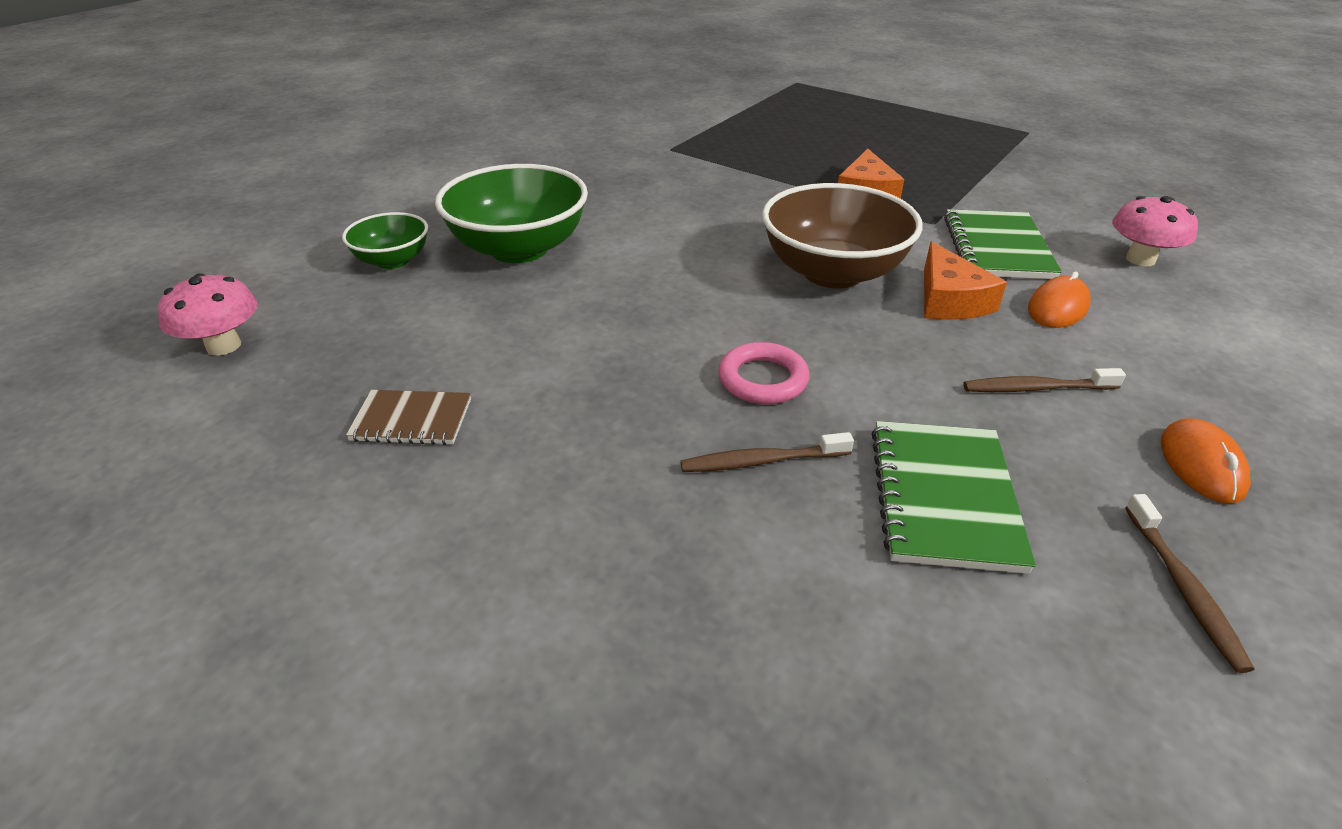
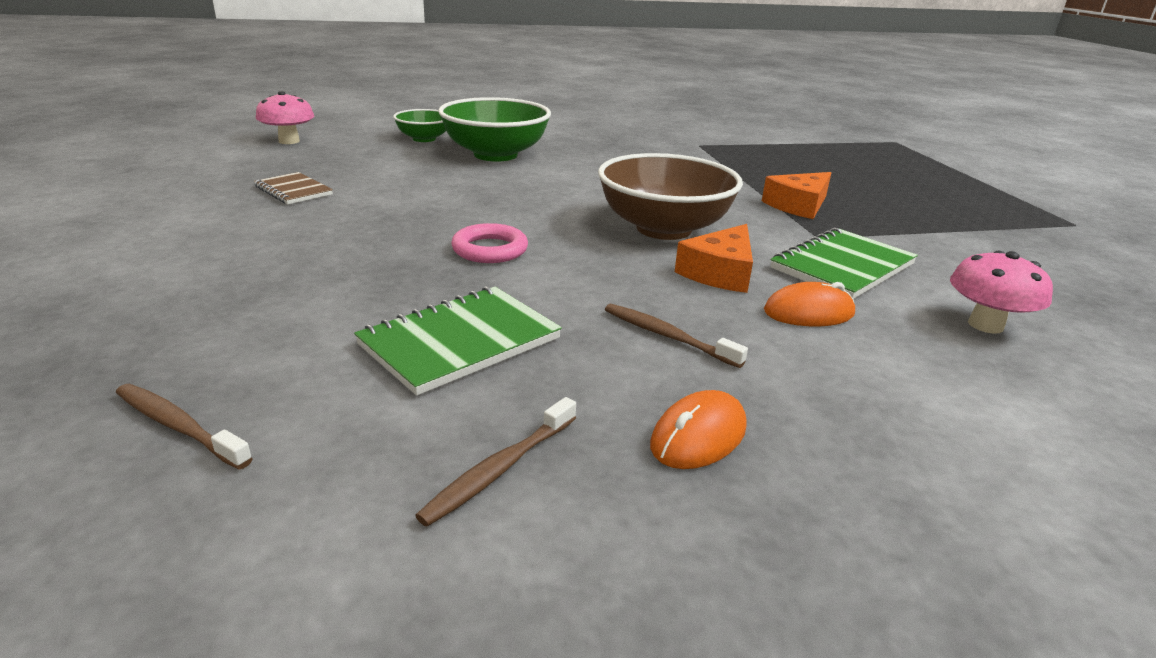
camera: 40 degrees right, 10 degrees down
(762, 461) = (401, 276): brown toothbrush -> brown toothbrush (178, 426)

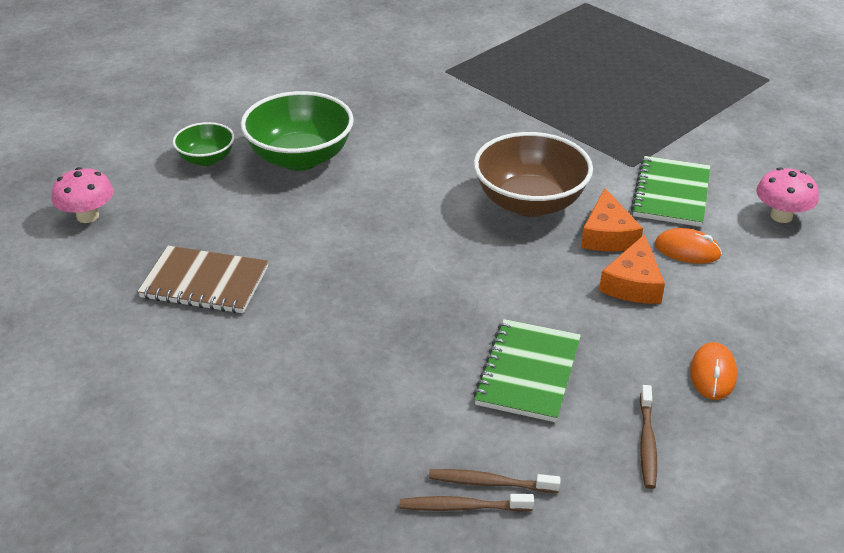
camera: 30 degrees left, 10 degrees up
(293, 191) = (204, 283): brown notebook -> brown notebook, size x1.59
(490, 249) = (443, 281): pink ring -> none
(667, 336) = (632, 309): brown toothbrush -> brown toothbrush (490, 483)
(798, 205) = (590, 132): orange cheese -> orange cheese (633, 284)
(808, 312) = (687, 250): orange mouse -> orange mouse turned 60 degrees clockwise

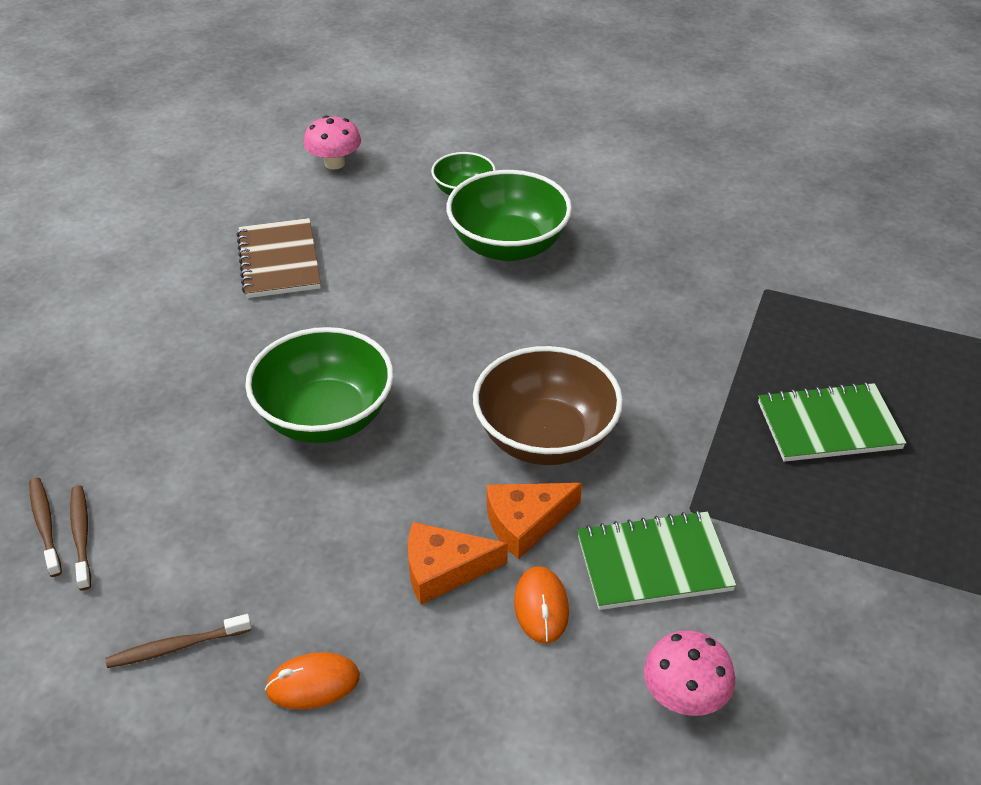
camera: 65 degrees right, 5 degrees up
(435, 303) = (325, 417): none -> green bowl
(528, 372) = (248, 519): green notebook -> green notebook (828, 425)

